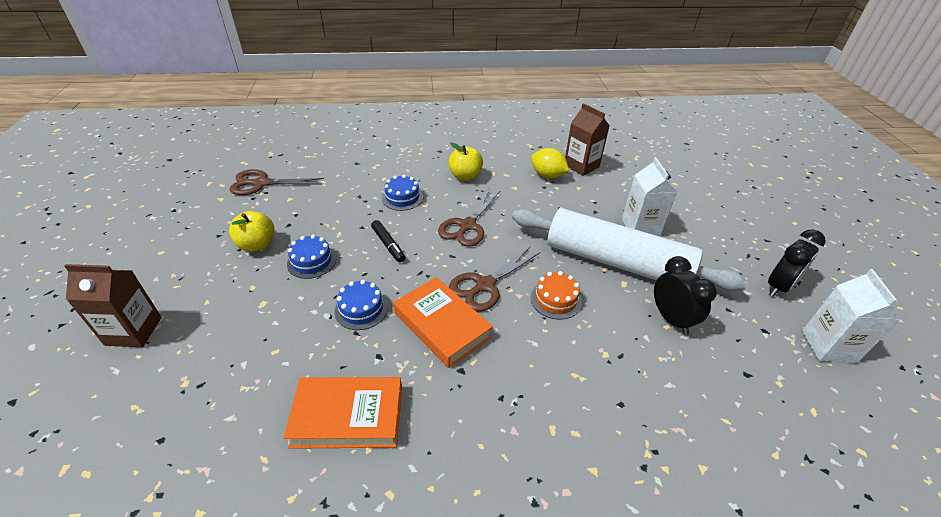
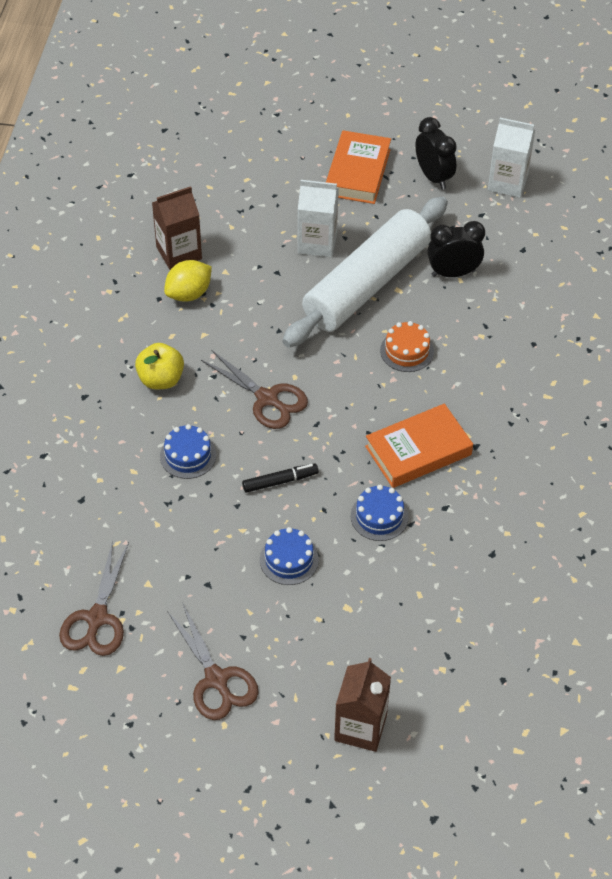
camera: 75 degrees left, 10 degrees up
(257, 245) = (240, 617): yellow apple -> none
(348, 416) = (507, 536): orange book -> orange book (358, 172)
(485, 285) = (371, 404): brown scissors -> brown scissors (216, 679)

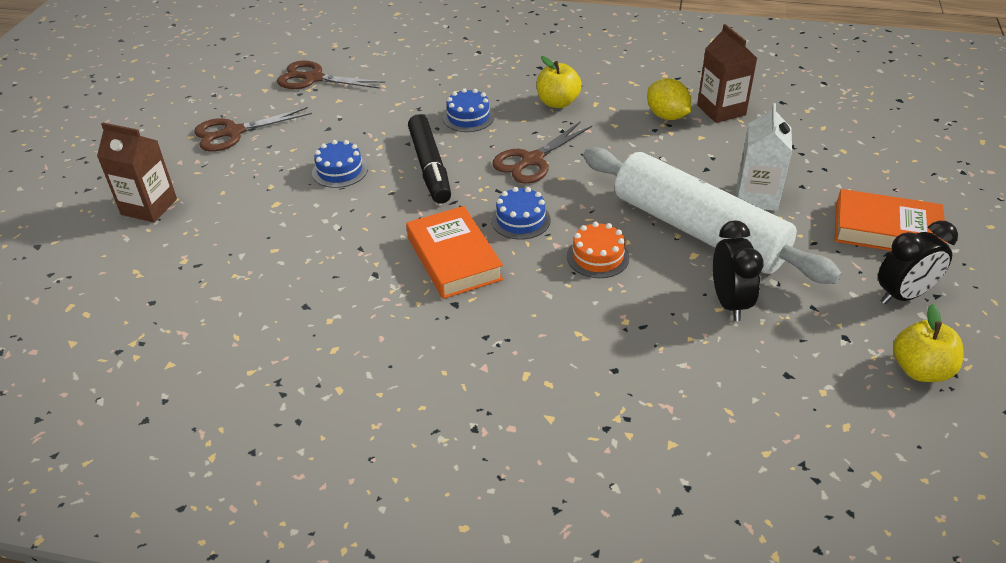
camera: 95 degrees right, 10 degrees down
(280, 481) = (430, 167): black marker -> black marker, size x1.76
(379, 516) = (374, 227): blue cake -> blue cake (520, 220)
(507, 183) = (920, 370): white carton -> yellow apple

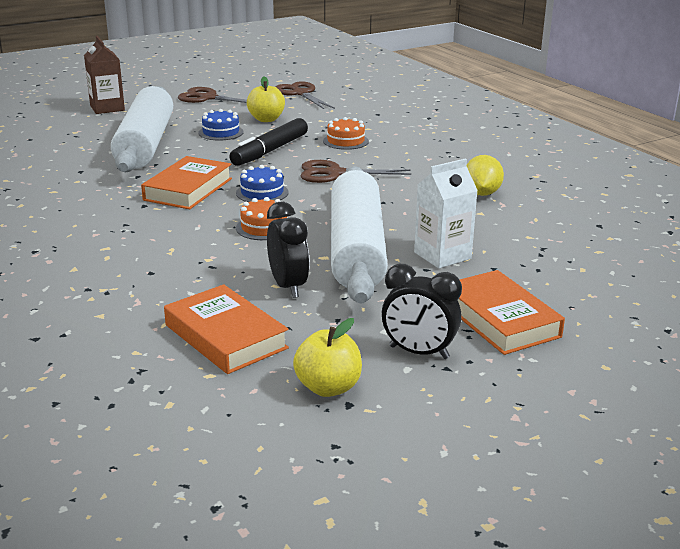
camera: 45 degrees right, 15 degrees down
(298, 230) = (145, 144): none -> white rolling pin
(468, 117) = (345, 141): blue cake -> orange cake
(557, 103) = (420, 157): yellow apple -> yellow apple (266, 119)
(721, 110) = (533, 208): brown carton -> none
(729, 302) = (288, 286): black clock -> black clock turned 60 degrees counterclockwise
(787, 384) = (225, 336): none -> orange book

